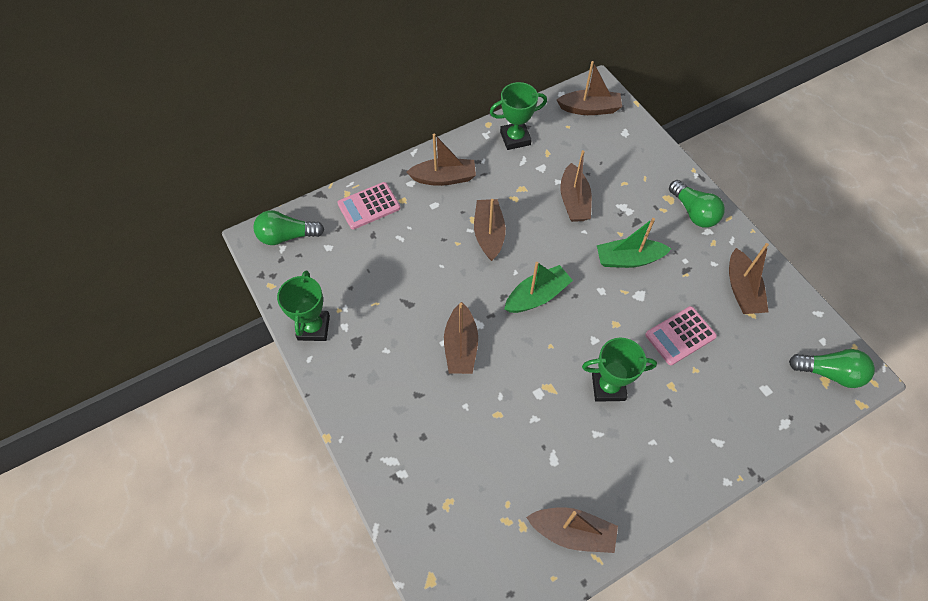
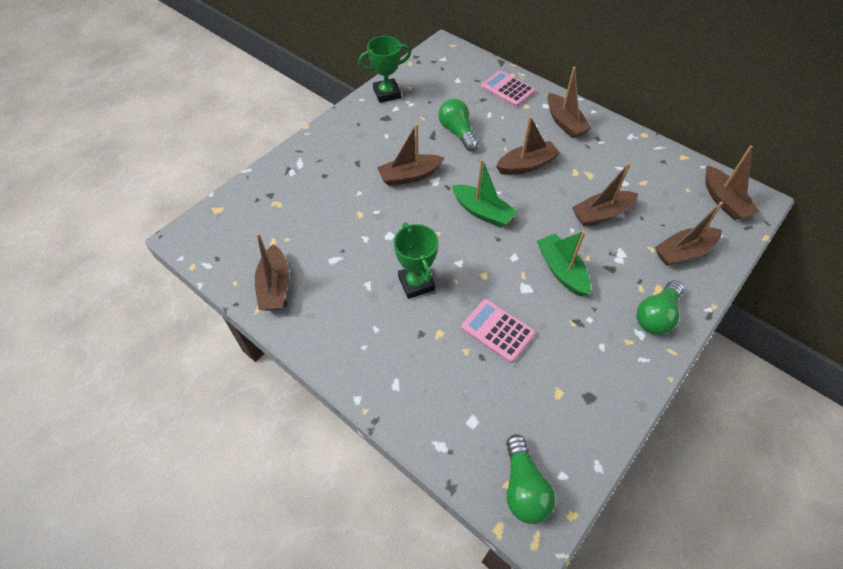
camera: 70 degrees right, 5 degrees down
(287, 236) = (454, 57): green light bulb -> green light bulb (457, 132)
(515, 138) = (642, 156): green trophy -> none
(742, 290) = (584, 379): brown boat -> brown boat (683, 252)

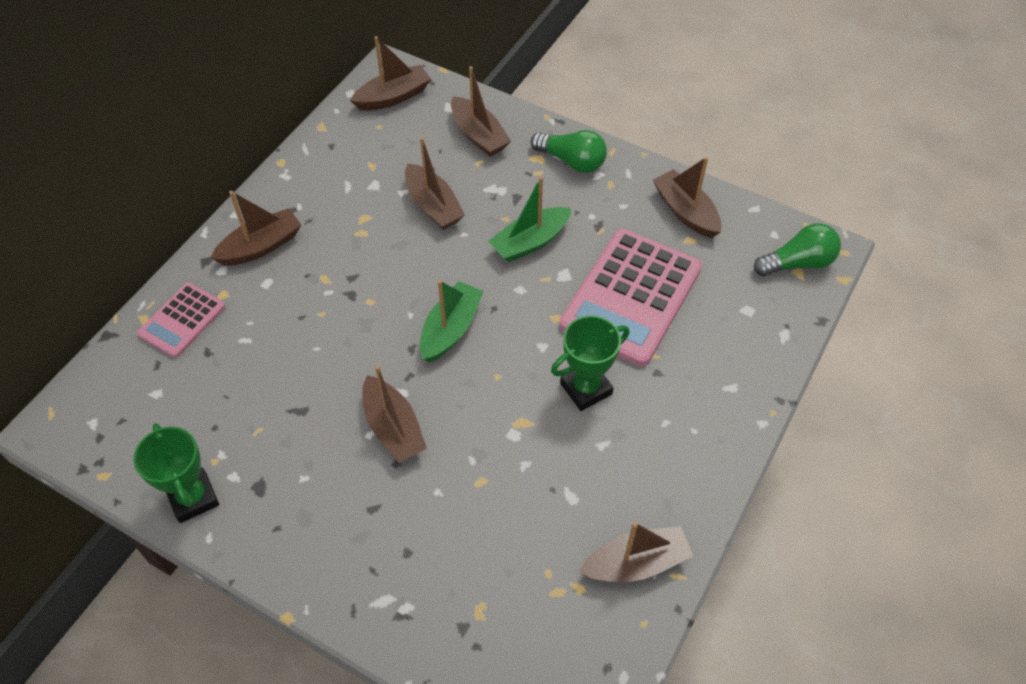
camera: 100 degrees left, 0 degrees up
(457, 132) = (290, 377): green light bulb -> none
(497, 330) = (631, 297): pink calculator -> pink calculator, size x1.88
(526, 165) = (354, 286): brown boat -> brown boat (685, 212)

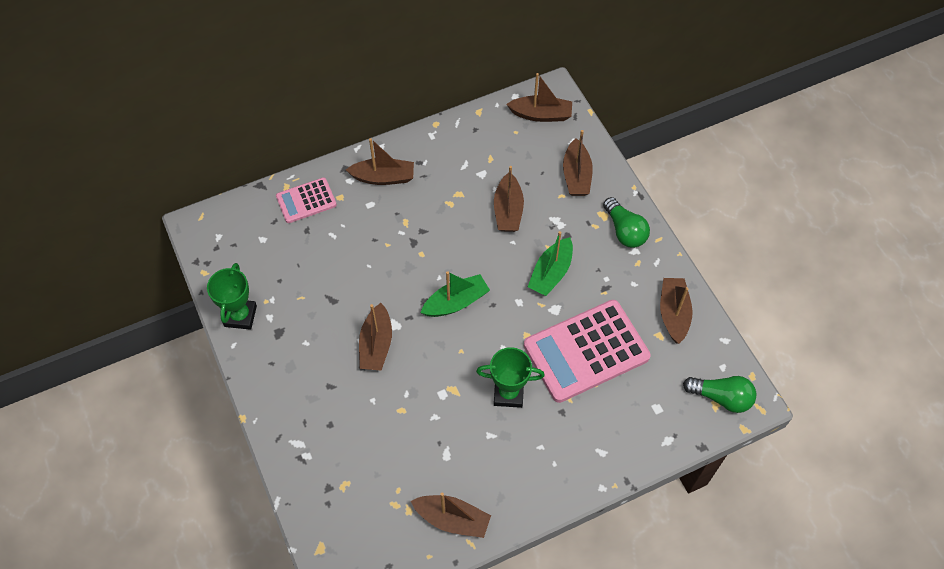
camera: 35 degrees right, 5 degrees up
(530, 242) = (551, 273): green boat -> green boat turned 60 degrees counterclockwise

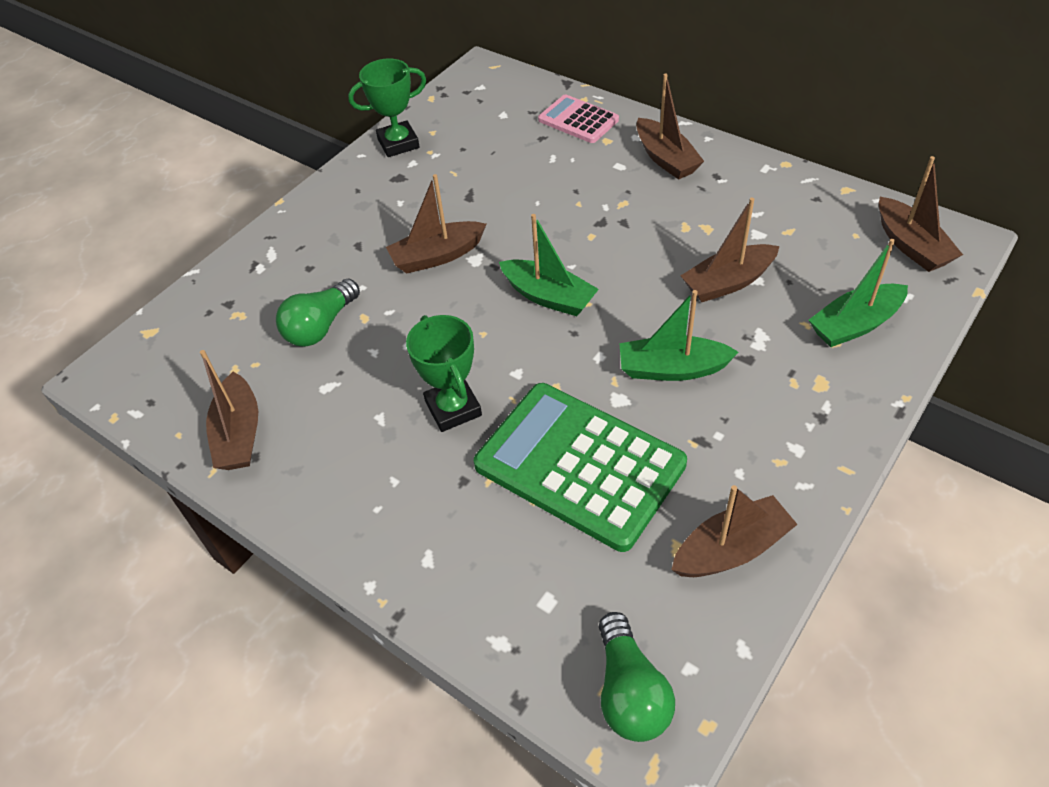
camera: 65 degrees right, 10 degrees down
(576, 175) = (855, 324): brown boat -> green boat
(586, 351) = (579, 465): pink calculator -> green calculator
(624, 231) = (819, 420): green light bulb -> green light bulb (320, 326)

